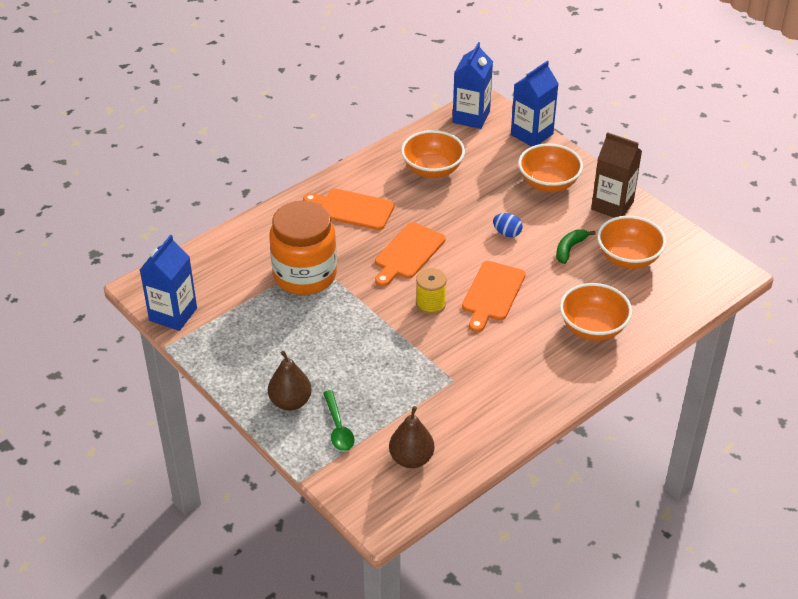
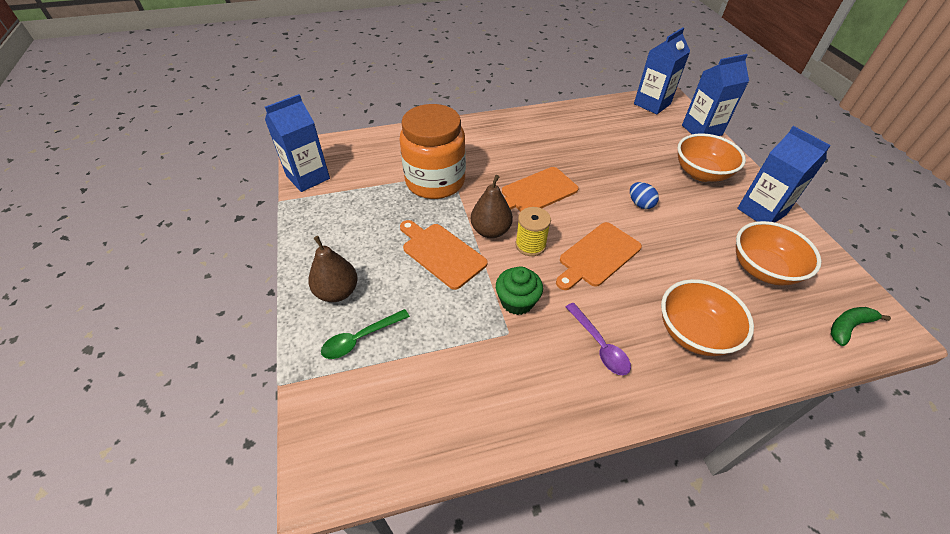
camera: 25 degrees right, 5 degrees up
(338, 428) = (360, 338): green spoon -> green spoon turned 45 degrees clockwise
(352, 209) = (510, 142): orange cutting board -> orange cutting board (441, 253)
(411, 459) = (408, 411): brown pear -> brown pear (490, 231)
(432, 170) = (597, 133): orange bowl -> none
(446, 354) = (517, 301): none -> green cupcake
(527, 363) = (599, 345): none -> purple spoon
(570, 249) = (699, 238): green banana -> green banana (848, 327)
(612, 205) = (761, 211): brown carton -> blue carton

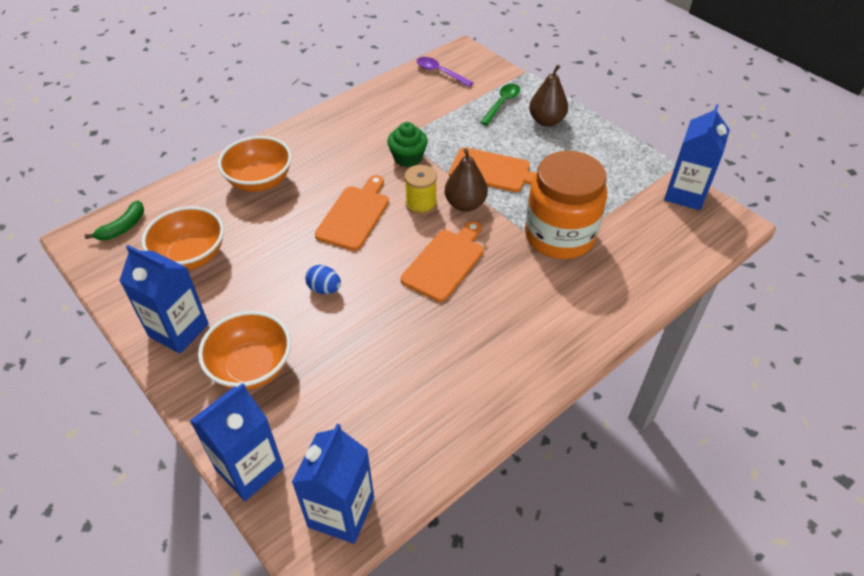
camera: 155 degrees right, 0 degrees up
(599, 345) = (333, 151): purple spoon -> purple spoon (440, 72)

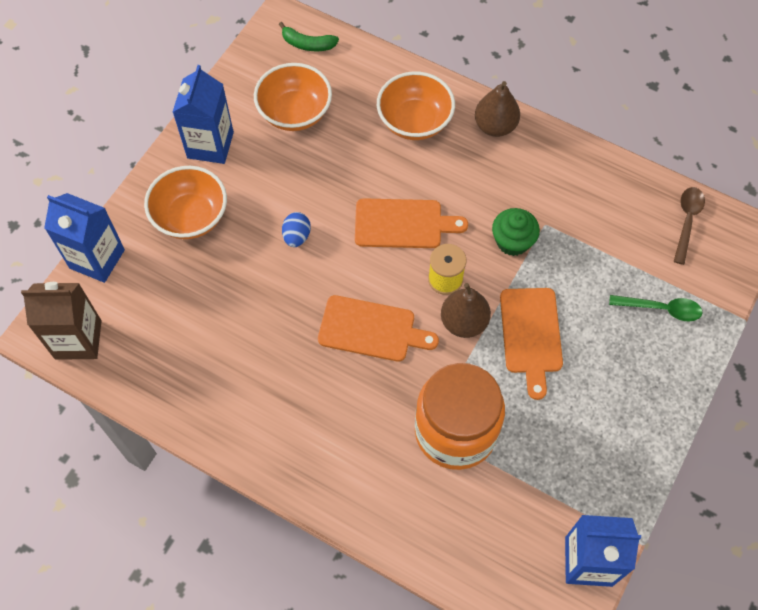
camera: 70 degrees right, 15 degrees up
(341, 512) = (78, 339): blue carton -> brown carton
(440, 72) = (687, 221): purple spoon -> brown spoon
(546, 121) = (652, 368): brown pear -> brown pear (495, 126)

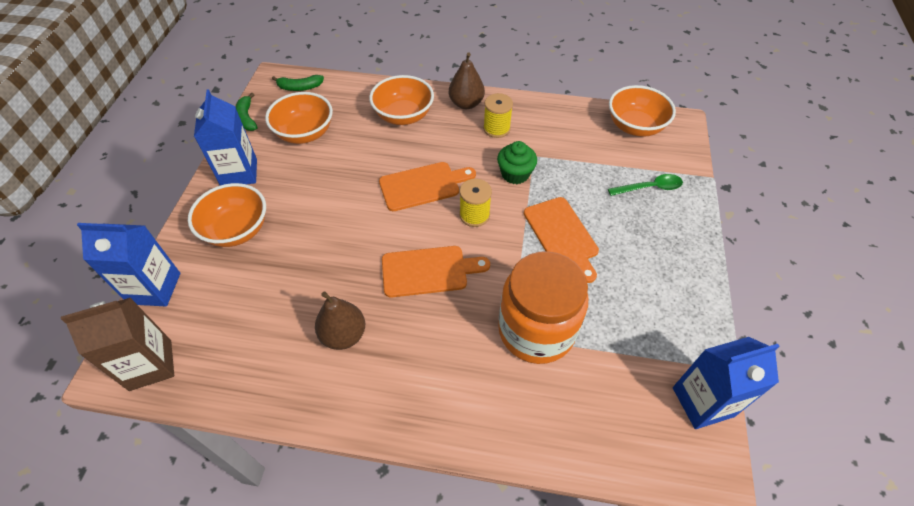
camera: 20 degrees left, 10 degrees down
(237, 71) = (247, 118): none -> green banana
(297, 236) = (337, 219): blue egg -> none
(464, 322) = (504, 242): brown pear -> brown pear (343, 335)
(517, 173) = (496, 128): none -> yellow spool
(687, 221) = (635, 126): brown spoon -> orange bowl

